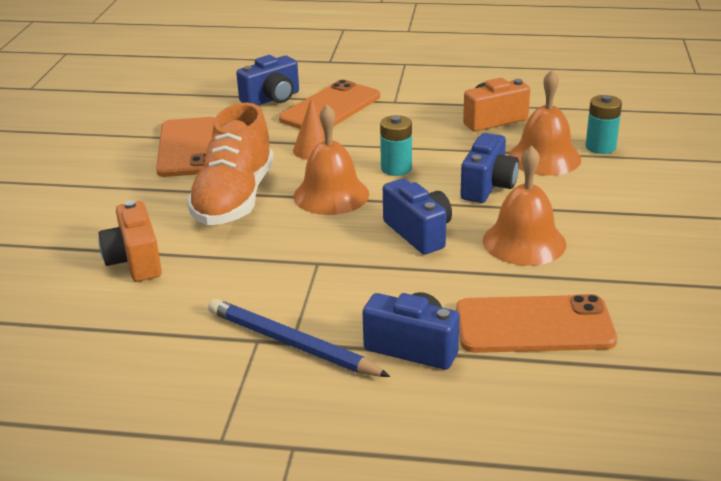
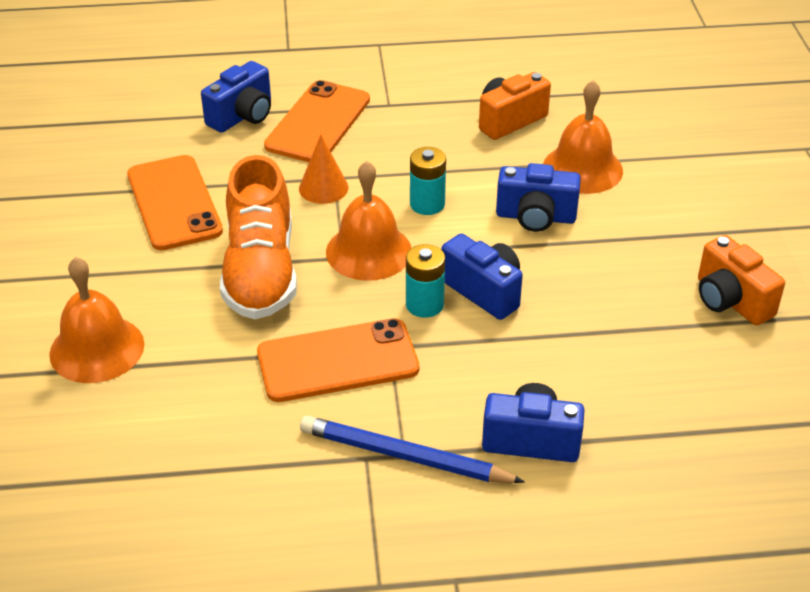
camera: 15 degrees left, 10 degrees up
(135, 261) = (184, 375): orange camera -> orange camera (730, 300)
(488, 186) = (535, 217): blue camera -> blue camera turned 90 degrees clockwise
(524, 242) = (598, 287): orange bell -> orange bell (97, 349)
(534, 325) = (642, 393): orange phone -> orange phone (338, 361)
(600, 147) = (637, 146): turquoise battery -> turquoise battery (424, 305)

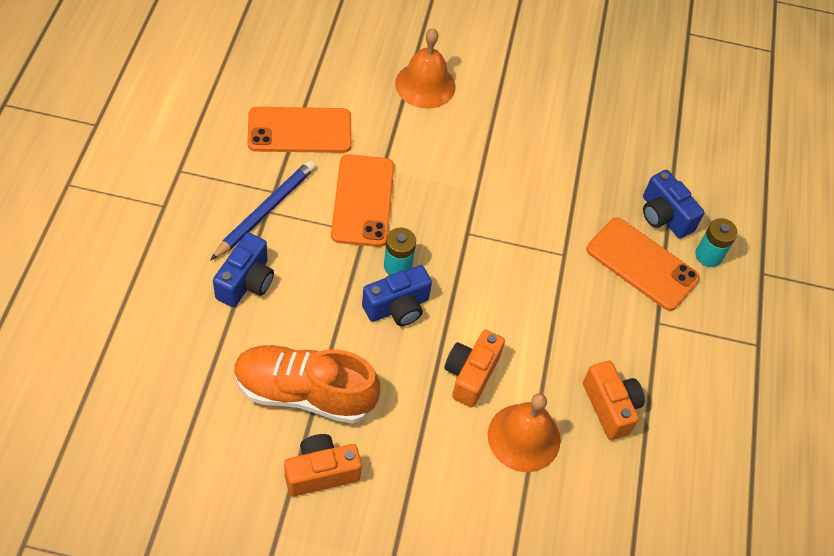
camera: 100 degrees right, 15 degrees up
(174, 203) = (562, 151): orange phone -> orange phone (299, 130)
(260, 271) = (468, 182): orange shoe -> orange shoe (305, 393)
(323, 188) = (553, 244): orange cone -> none
(369, 251) = (468, 250): orange bell -> none
(427, 204) = (511, 305): turquoise battery -> turquoise battery (708, 255)
(535, 217) = (470, 375): blue camera -> orange camera

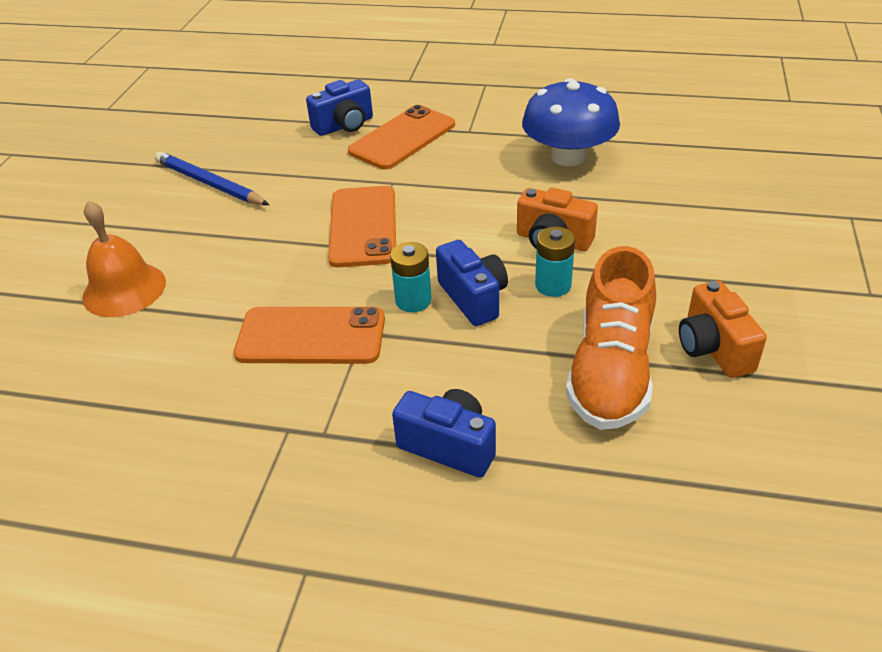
camera: 80 degrees left, 15 degrees down
(266, 211) = (323, 435): blue pencil -> blue pencil (209, 183)
(299, 130) = (176, 410): orange phone -> orange phone (363, 226)
(524, 437) = (617, 205): orange bell -> none
(610, 407) = (568, 156): orange camera -> blue mushroom
(708, 255) = (391, 104): turquoise battery -> turquoise battery (553, 285)

